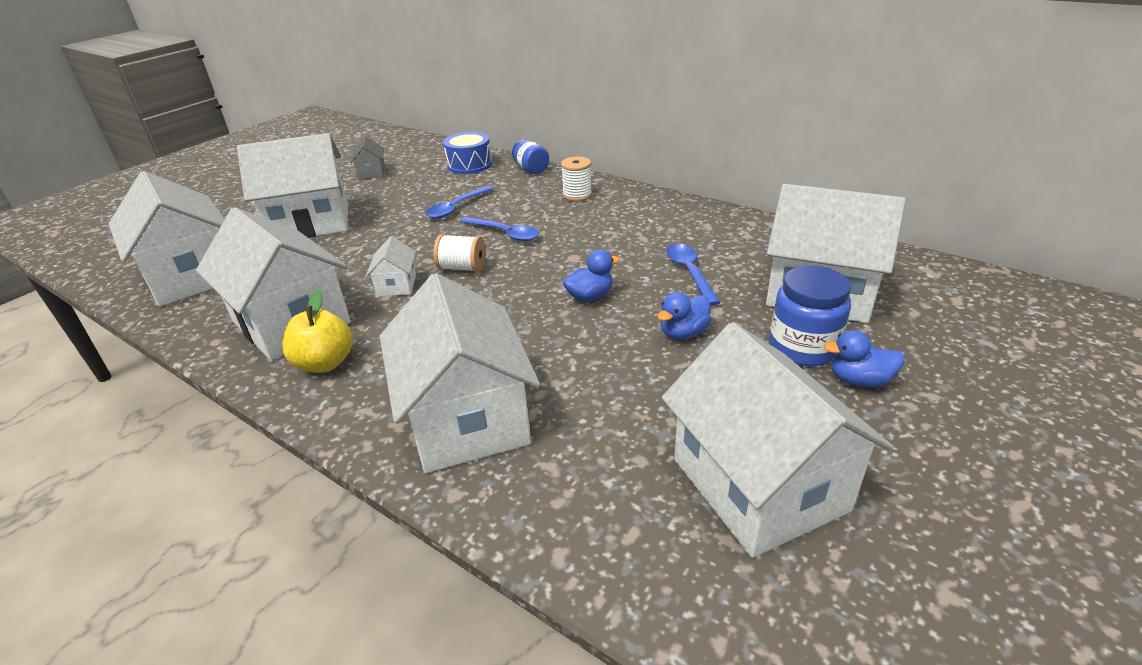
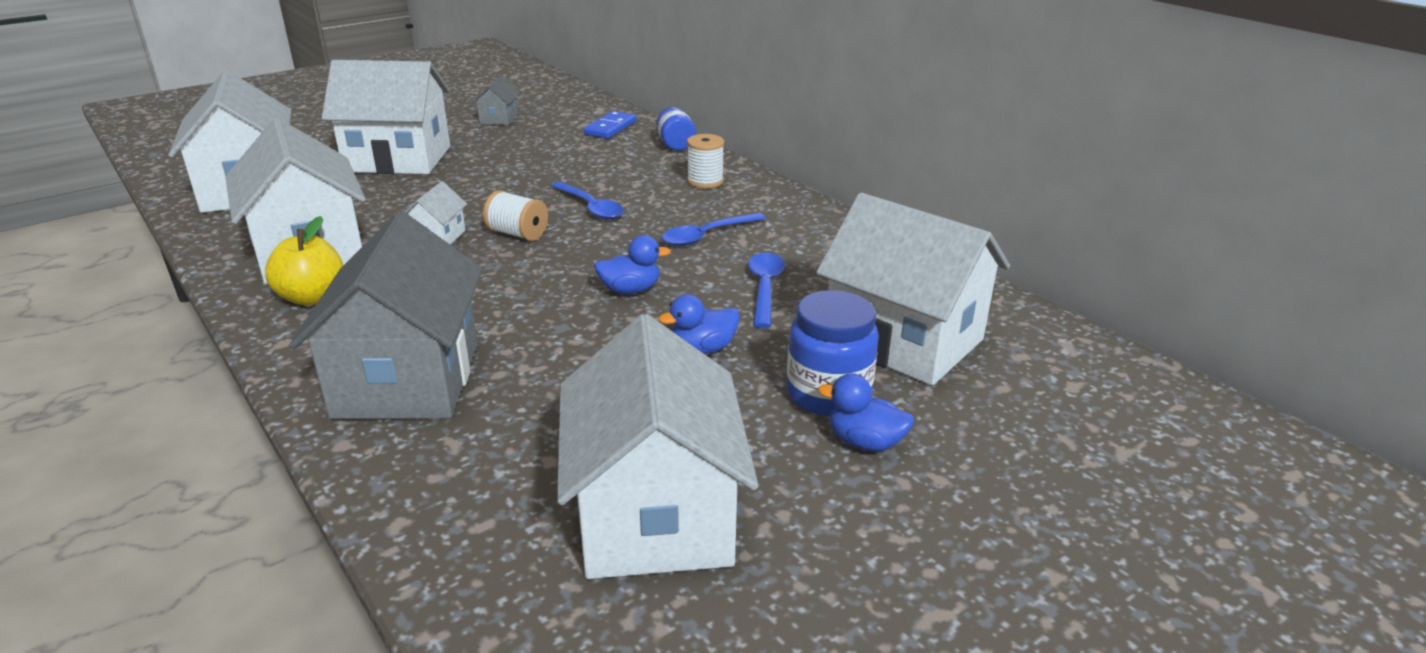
camera: 15 degrees right, 5 degrees down
(456, 208) = (560, 171): blue spoon -> blue spoon (707, 236)
(466, 418) = (407, 379): white house -> grey house
(469, 165) = (610, 128): blue drum -> blue domino

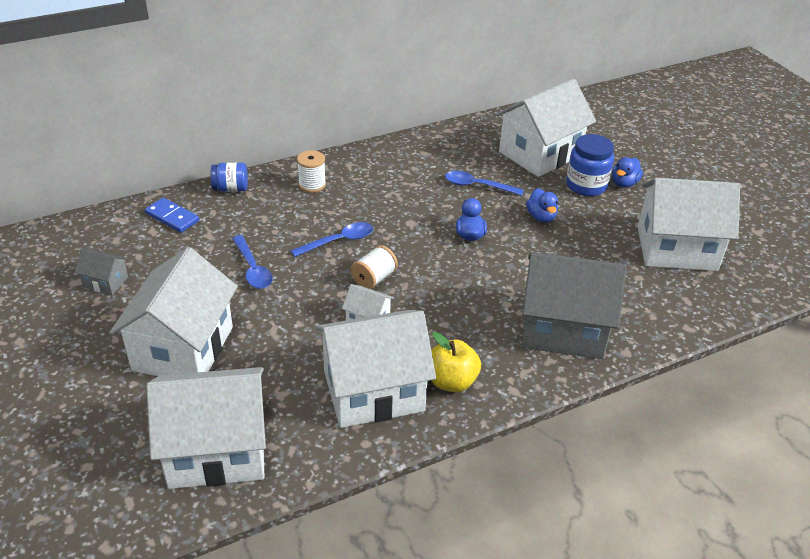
camera: 80 degrees left, 10 degrees up
(707, 236) = (402, 196): blue spoon -> blue spoon (253, 269)

